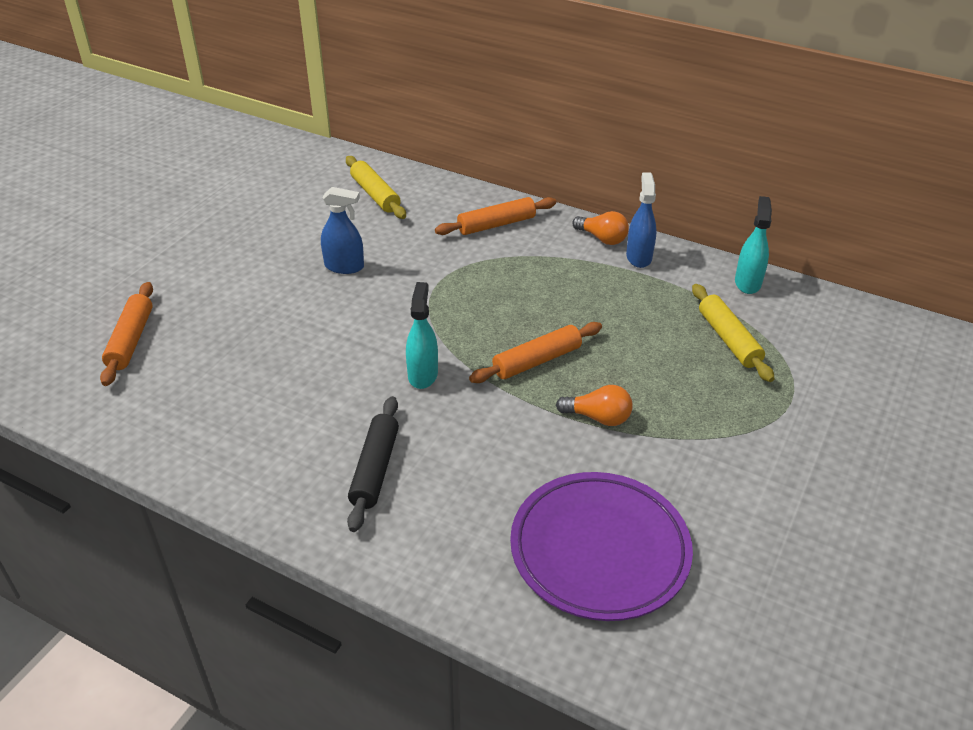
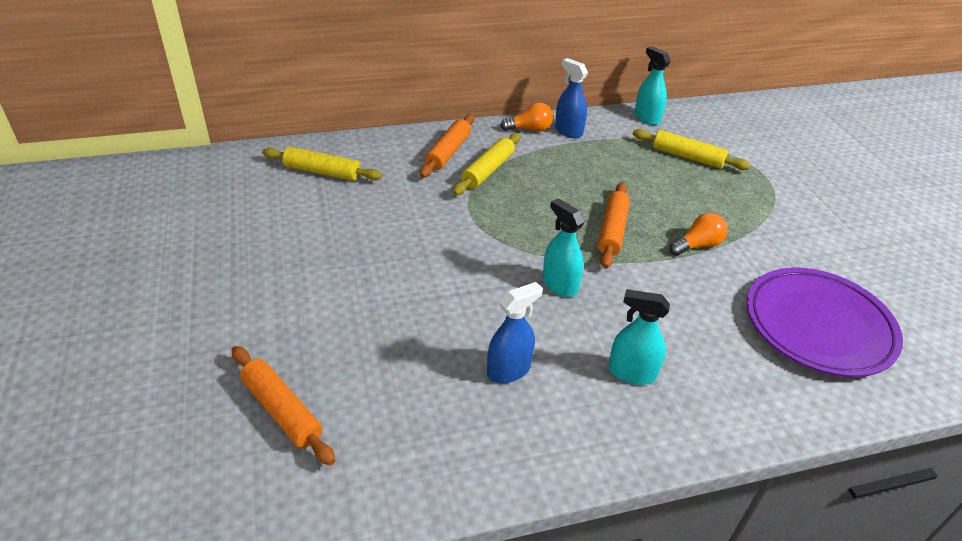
camera: 45 degrees left, 0 degrees up
(344, 266) = (382, 239): blue spray bottle -> blue spray bottle (509, 370)
(375, 469) = (631, 372): black rolling pin -> turquoise spray bottle
(506, 256) = (488, 170): none -> yellow rolling pin

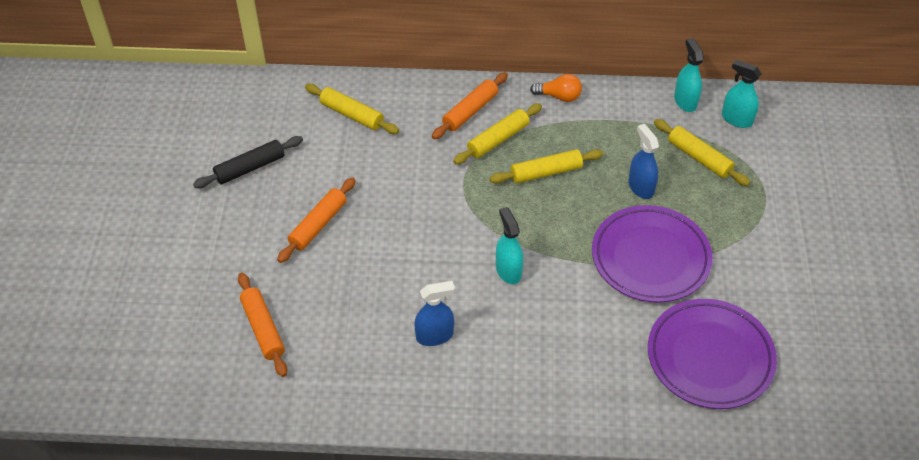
camera: 20 degrees right, 10 degrees up
(216, 237) = (250, 168): none -> black rolling pin
(551, 190) = (546, 172): none -> yellow rolling pin
(568, 131) = (596, 105): blue spray bottle -> blue spray bottle (641, 187)
(612, 231) = (580, 227): orange rolling pin -> orange rolling pin (318, 225)
(631, 372) = (528, 360): turquoise spray bottle -> turquoise spray bottle (736, 119)
(697, 245) = (650, 258): orange light bulb -> purple plate

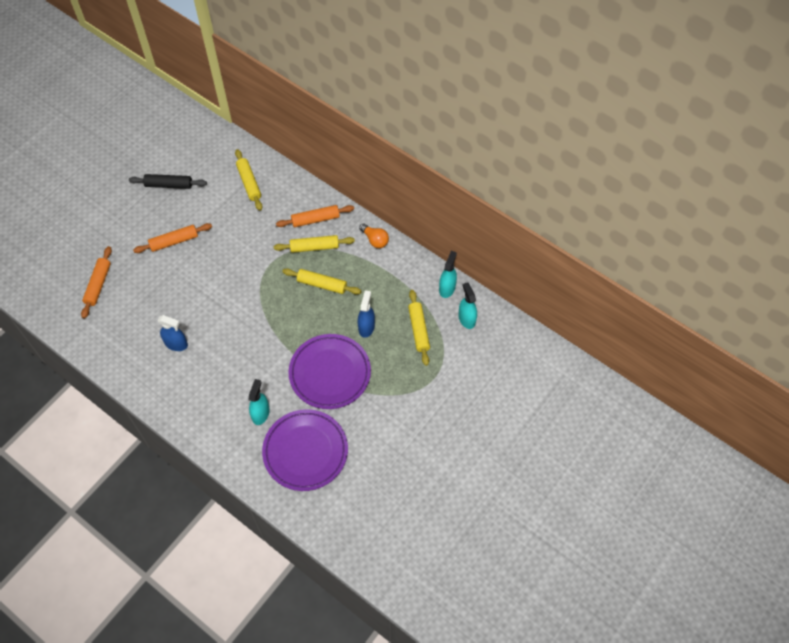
camera: 35 degrees right, 10 degrees up
(508, 271) = (247, 331): turquoise spray bottle -> turquoise spray bottle (260, 413)

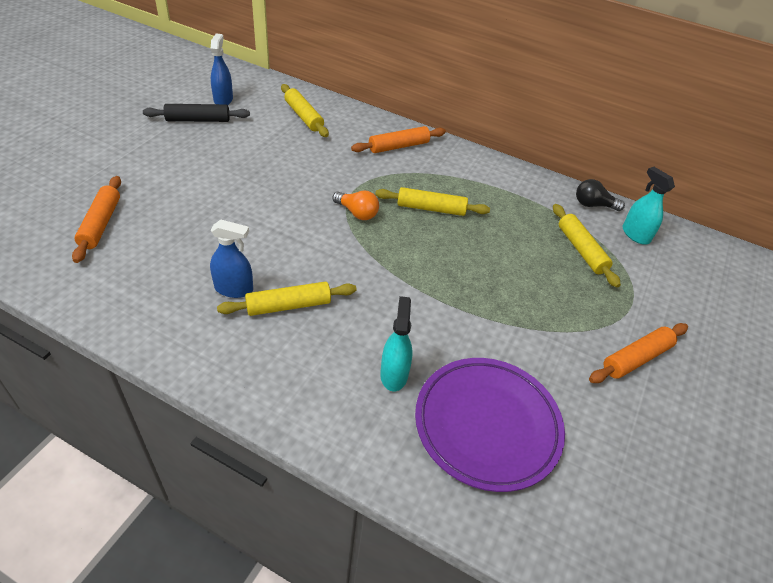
camera: 15 degrees left, 15 degrees down
(174, 241) = (213, 173): orange rolling pin -> orange rolling pin (636, 358)
(314, 247) = (407, 172): yellow rolling pin -> yellow rolling pin (289, 306)
(330, 373) = (482, 310): purple plate -> none
(366, 327) = (510, 251): blue spray bottle -> blue spray bottle (223, 100)
(375, 240) = (481, 163): orange light bulb -> orange light bulb (357, 213)
(447, 288) = (593, 205): turquoise spray bottle -> black light bulb

